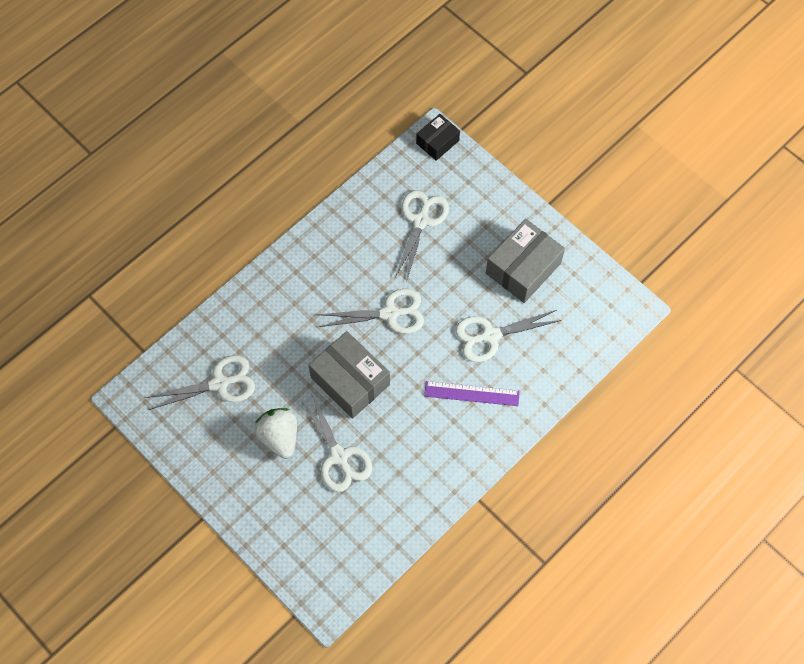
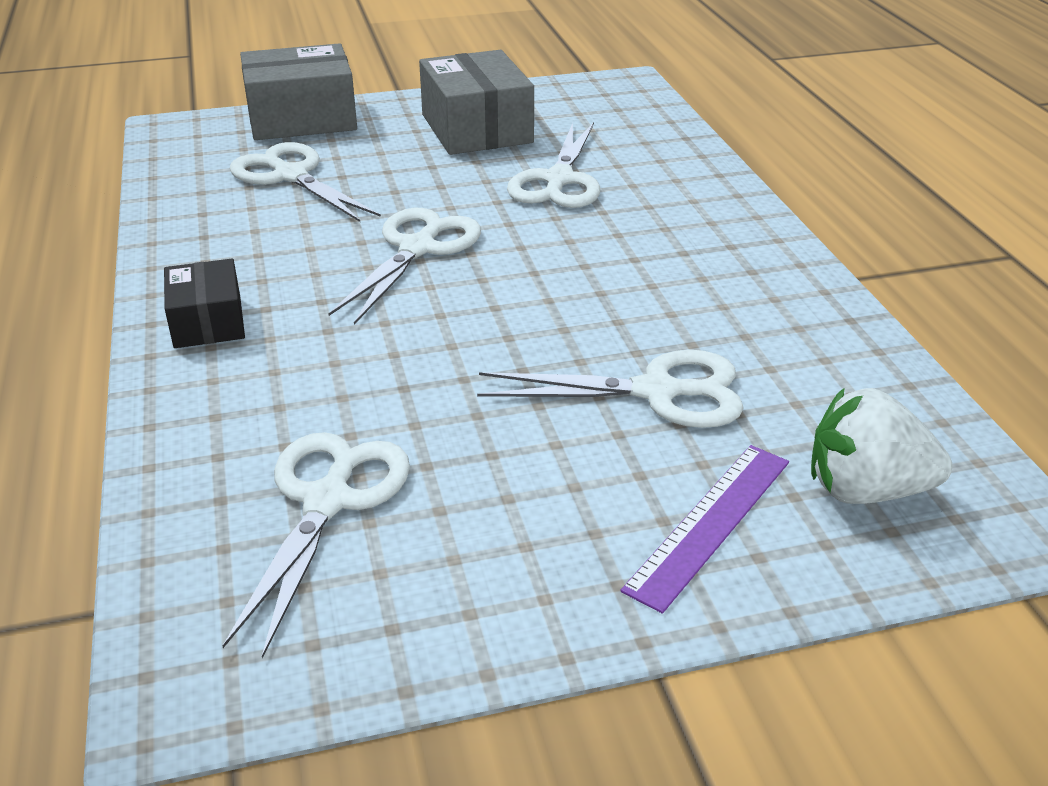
camera: 60 degrees left, 30 degrees down
(279, 437) = (545, 456): white strawberry -> white strawberry (865, 490)
(350, 381) = (504, 327): grey box -> grey box (302, 118)
(437, 142) = (185, 128): black box -> black box (208, 322)
(471, 393) = (646, 222): purple ruler -> purple ruler (709, 523)

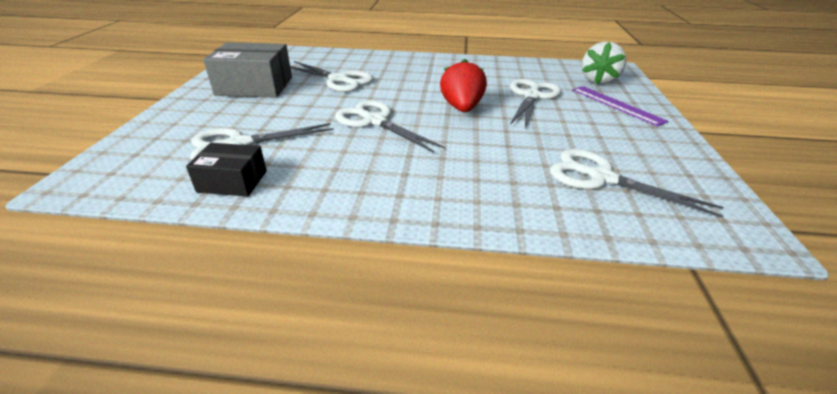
camera: 70 degrees left, 0 degrees up
(208, 322) = (408, 195): black box -> black box (232, 181)
(302, 118) = (154, 130): grey box -> none
(529, 317) = (462, 108): none -> red strawberry

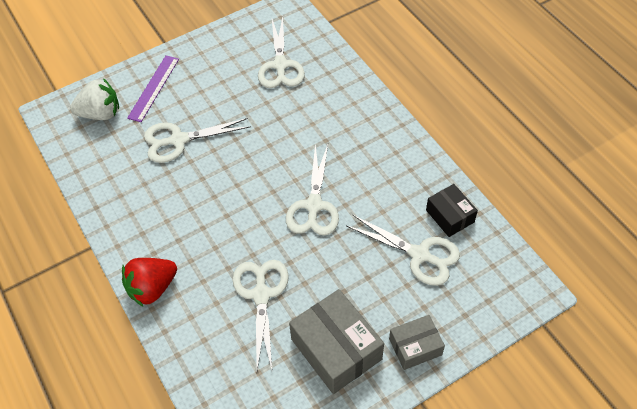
camera: 125 degrees left, 20 degrees up
(191, 108) = (415, 347): none -> grey box
(462, 108) = (242, 170): red strawberry -> red strawberry (152, 288)

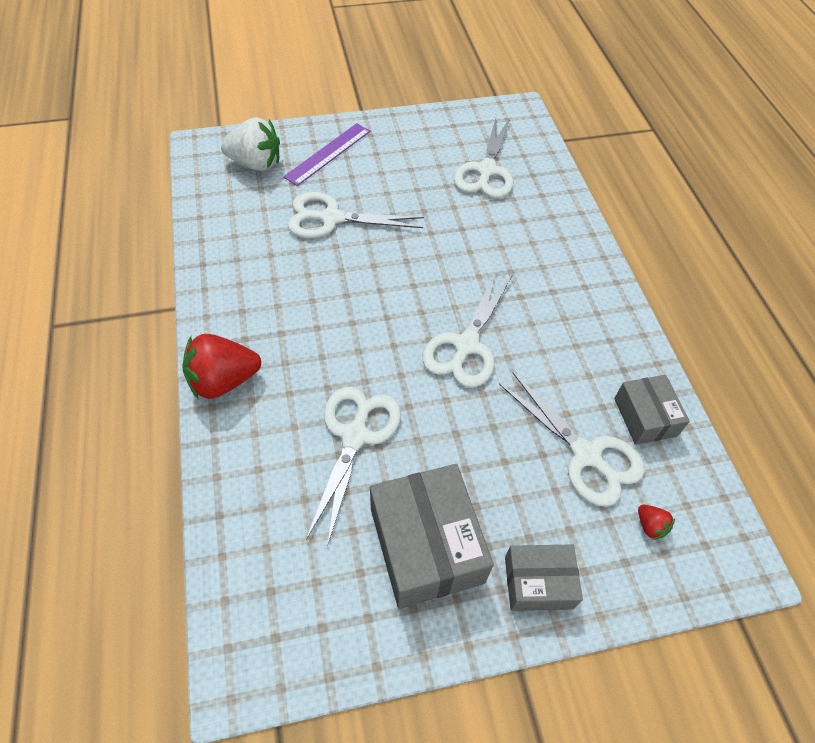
camera: 15 degrees right, 0 degrees up
(450, 216) = (645, 417): black box -> grey box
(473, 287) = (650, 526): none -> red strawberry

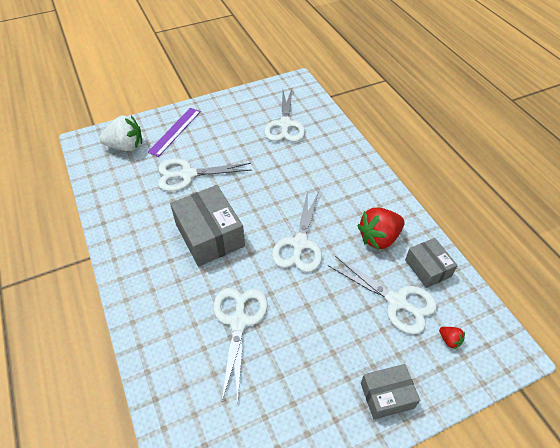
camera: 10 degrees left, 5 degrees down
(223, 381) = (137, 302): red strawberry -> red strawberry (379, 238)
(426, 545) = (306, 387): grey box -> grey box (210, 235)

